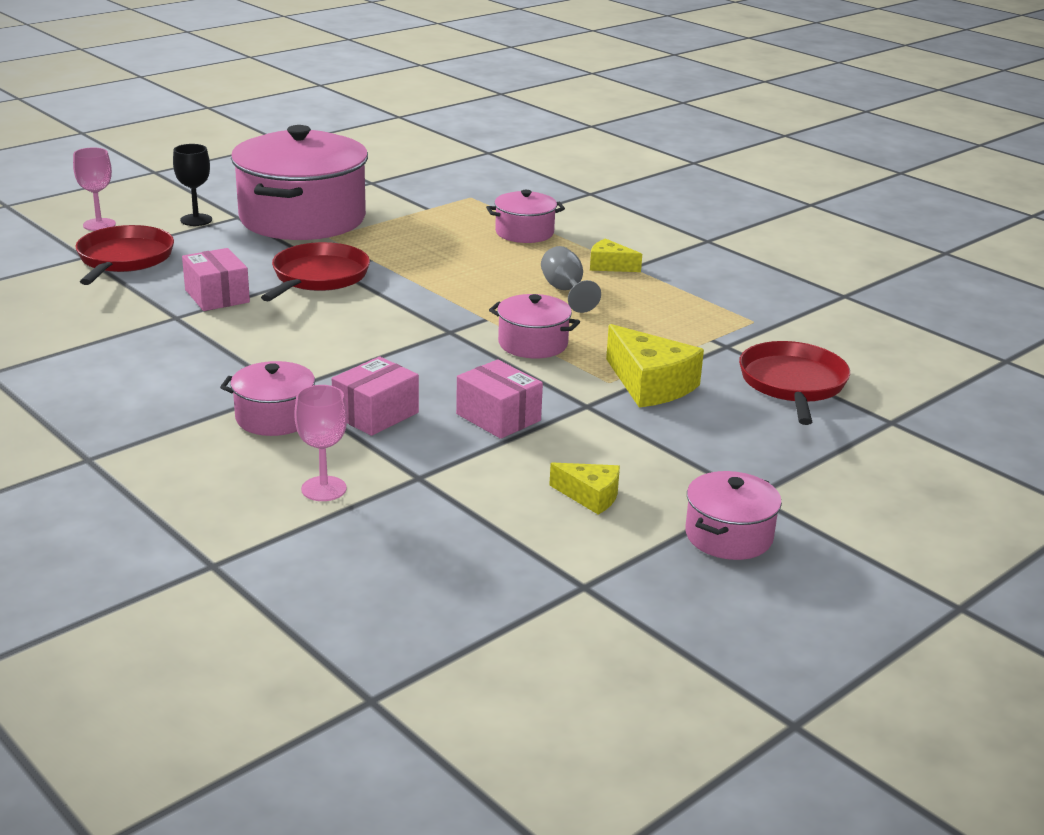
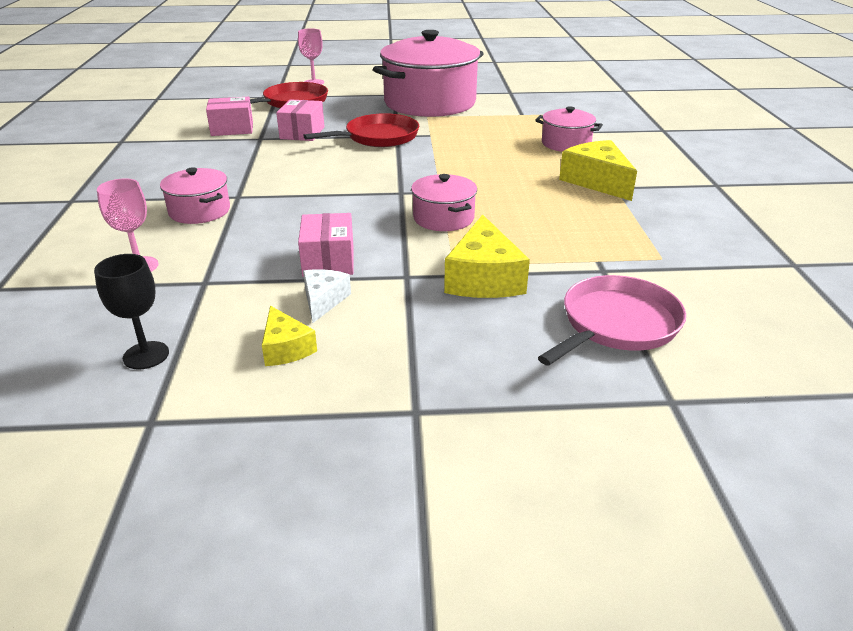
camera: 40 degrees right, 5 degrees up
(196, 220) = (368, 91): black goblet -> black goblet (146, 355)
(376, 414) = (257, 230): pink box -> pink box (232, 129)
(554, 450) = (323, 300): none -> white cheese
(566, 291) = (531, 190): grey goblet -> none
(609, 266) = (597, 181): yellow cheese -> yellow cheese, size x1.73
(728, 536) = (331, 439): pink pot -> none
(792, 384) = (616, 324): red pan -> pink pan

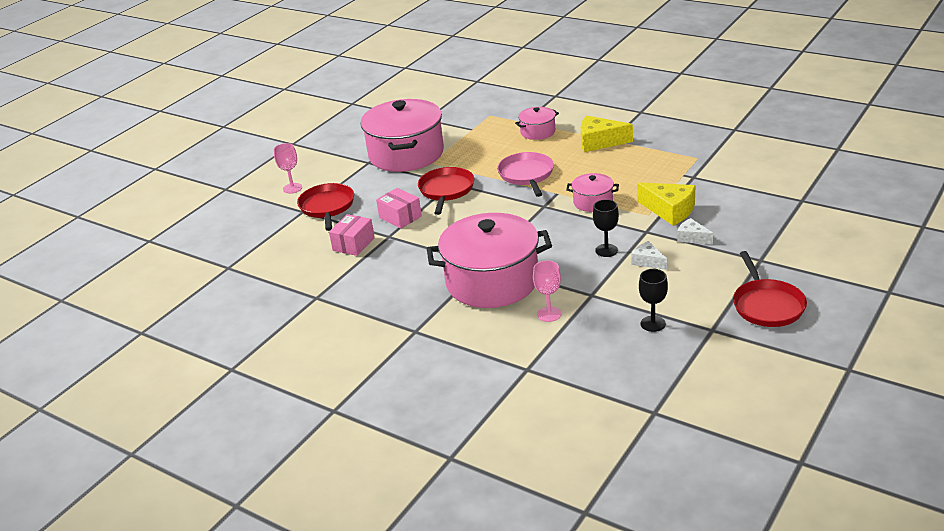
camera: 50 degrees left, 0 degrees up
(199, 211) = (492, 281): pink pot -> pink pot, size x2.15
(261, 467) = (767, 305): none -> red pan
(286, 348) = (683, 282): yellow cheese -> none
(328, 261) = (606, 250): pink box -> black goblet
(424, 319) = (692, 238): none -> white cheese
(616, 324) = (740, 191): pink pan -> pink pan (526, 175)

